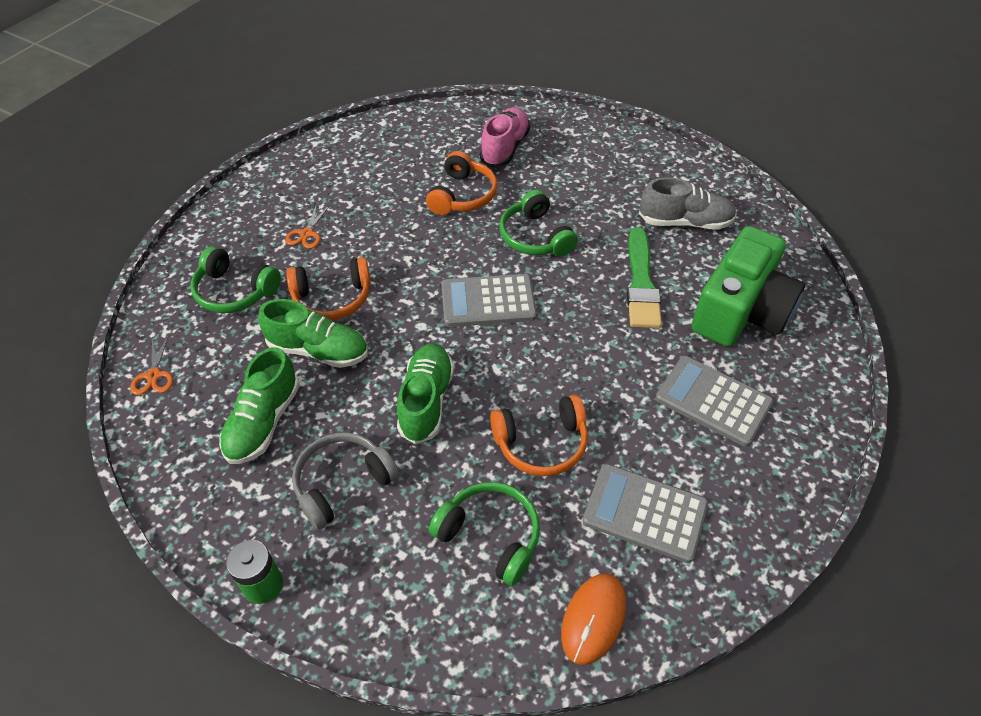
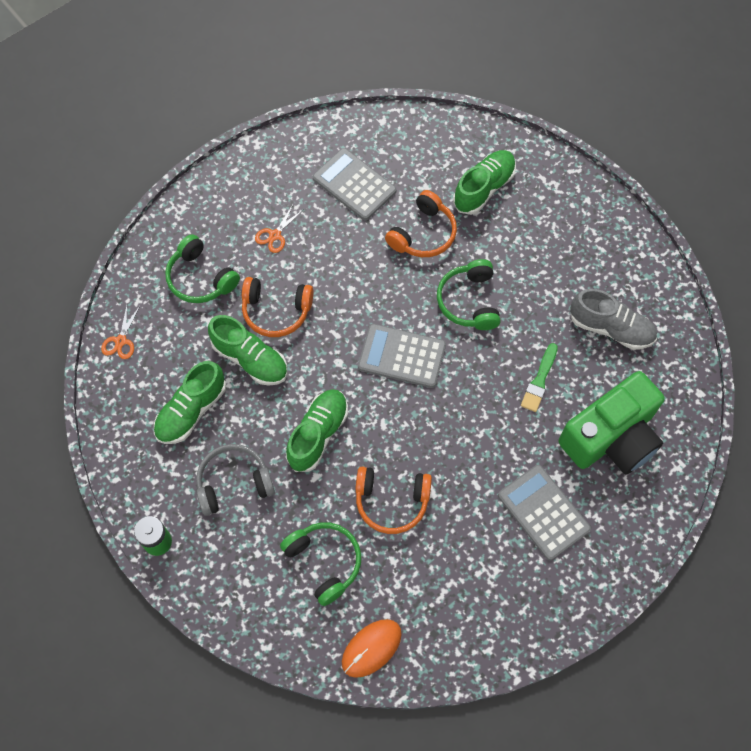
camera: 20 degrees right, 15 degrees up
(505, 148) = (484, 188): pink shoe -> green shoe
(641, 283) = (539, 380): green brush -> green brush, size x0.63
(645, 512) = (444, 585): grey calculator -> grey calculator (354, 184)

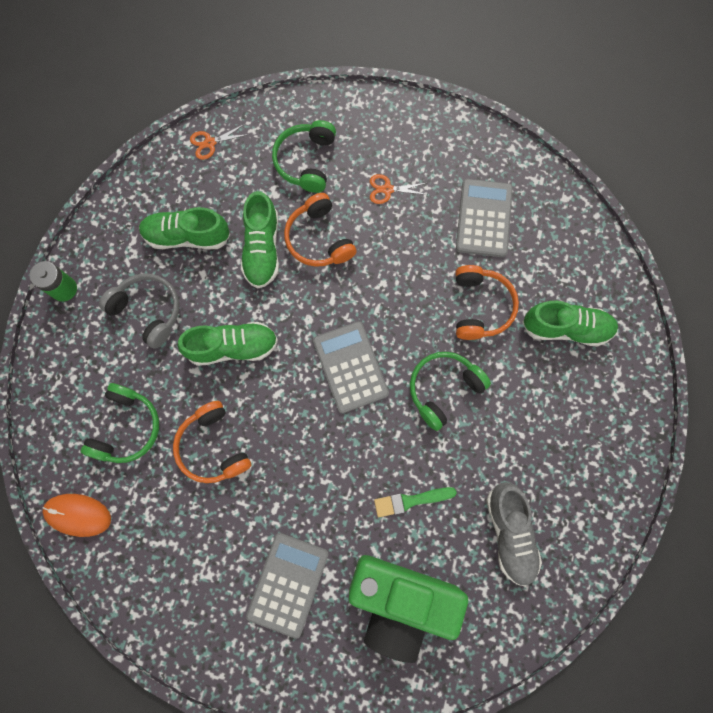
camera: 55 degrees right, 10 degrees up
(423, 234) = (480, 307): orange headphones -> orange headphones turned 90 degrees counterclockwise

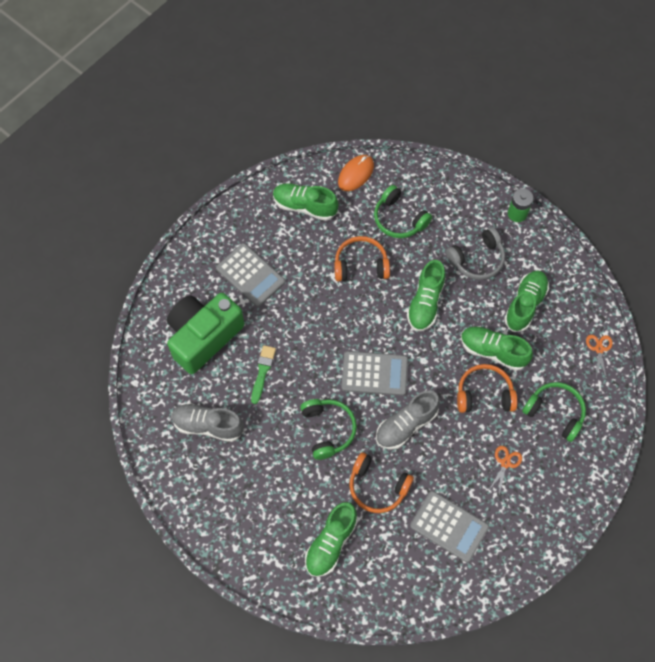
camera: 115 degrees right, 10 degrees down
(155, 561) = (304, 206): none -> green shoe
(395, 306) = (406, 425): none -> grey shoe

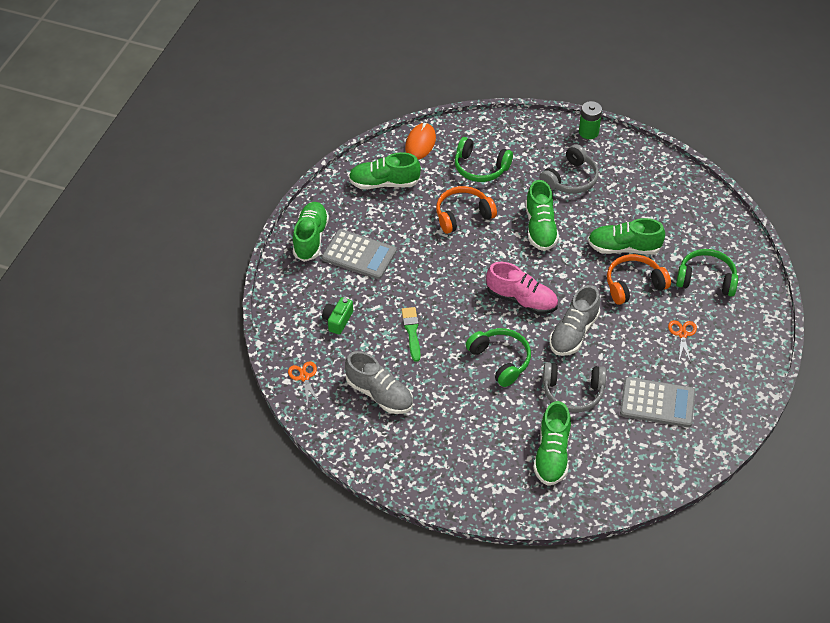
camera: 20 degrees left, 15 degrees down
(203, 337) = (338, 320): green camera -> green camera, size x0.41
(208, 425) = (380, 394): grey shoe -> grey shoe turned 135 degrees counterclockwise
(374, 374) = (522, 300): grey calculator -> pink shoe
(377, 486) = (573, 392): orange headphones -> grey headphones
(525, 304) = (633, 202): green shoe -> green shoe (311, 238)
(599, 349) = (719, 217): orange scissors -> orange scissors (304, 377)

